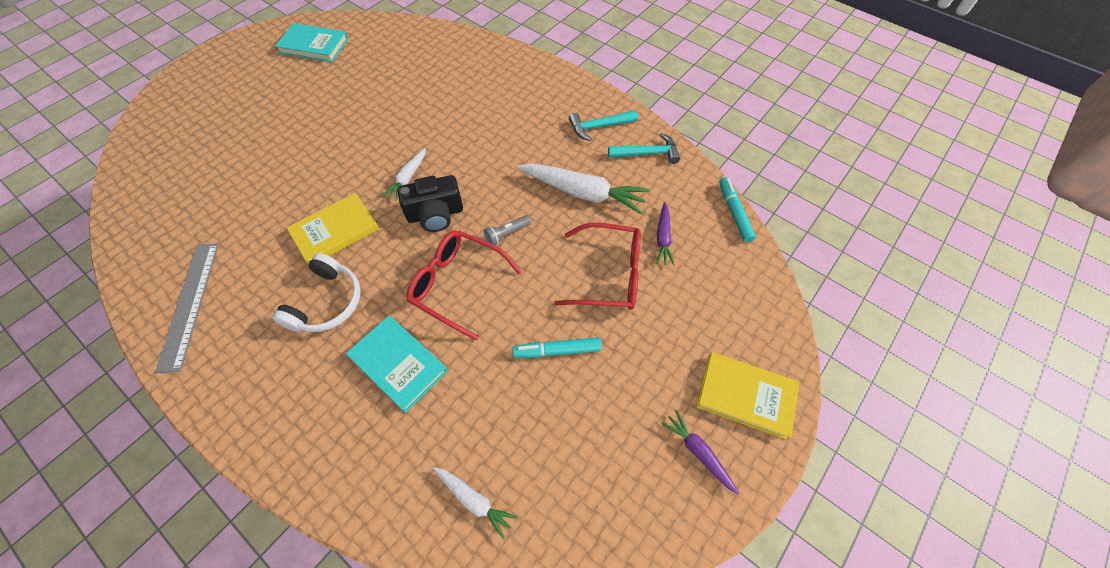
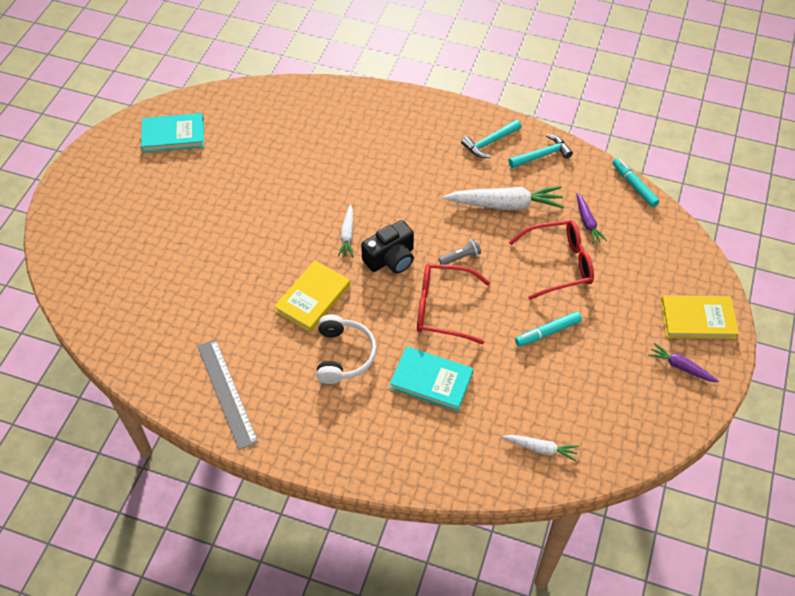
camera: 20 degrees left, 5 degrees down
(507, 234) = (460, 257): grey flashlight -> grey flashlight turned 150 degrees counterclockwise

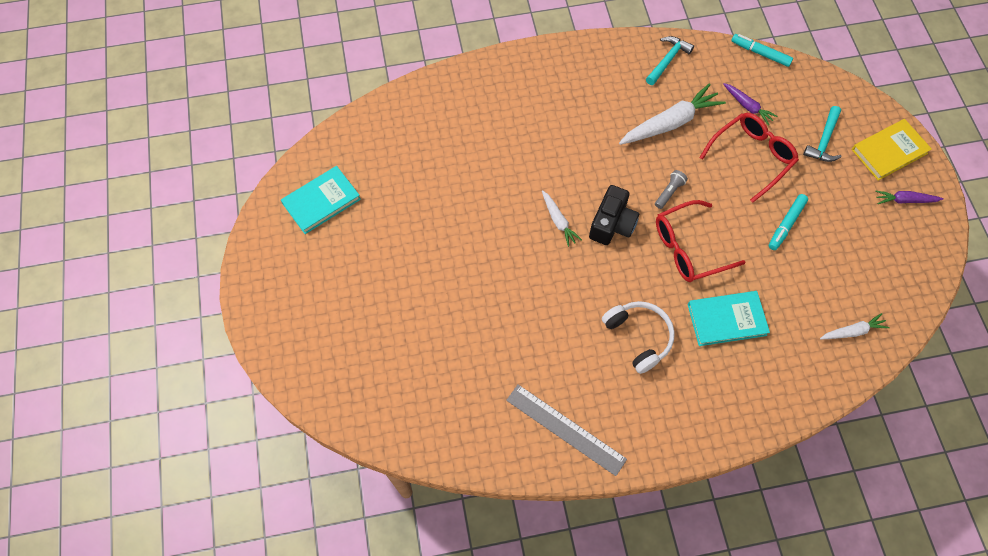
camera: 30 degrees left, 10 degrees up
(313, 298) = (573, 298): yellow book -> none
(489, 142) = (615, 69): turquoise hammer -> turquoise hammer (823, 140)

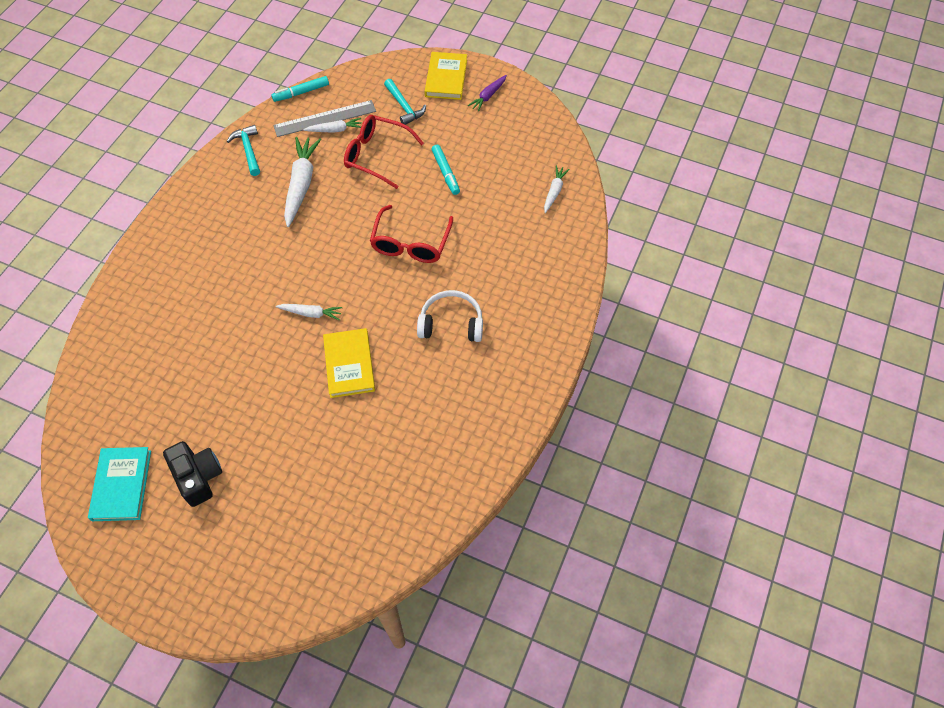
camera: 55 degrees left, 5 degrees down
(536, 284) = (349, 364): none -> yellow book
(565, 429) = (482, 423): grey ruler -> grey ruler (325, 118)
(612, 224) = (347, 279): black camera -> black camera (198, 477)
(669, 192) = (356, 224): grey flashlight -> none
(726, 319) = (484, 258): turquoise book -> none
(747, 106) = (335, 130): purple carrot -> white carrot
(752, 157) = (376, 155): red glasses -> red glasses turned 60 degrees counterclockwise

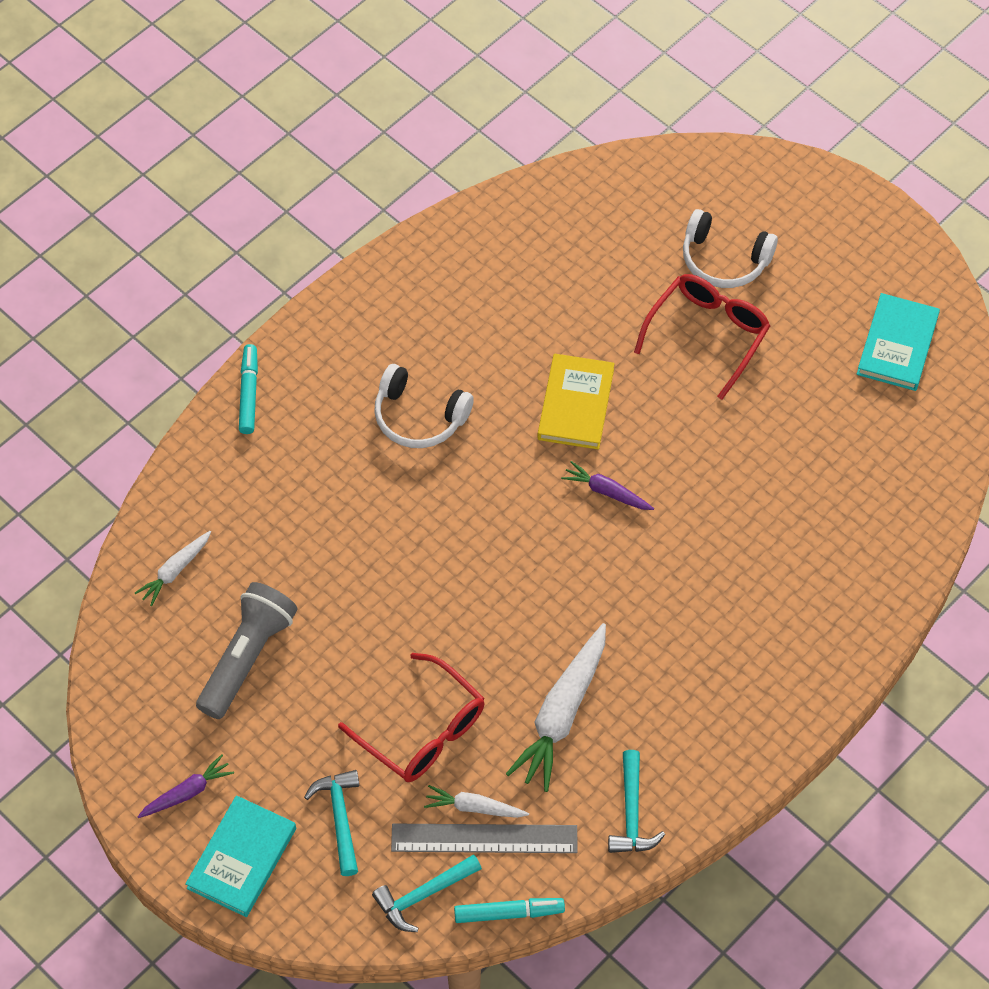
camera: 160 degrees left, 0 degrees up
(198, 477) = (801, 326): black camera -> none
(269, 514) = (724, 260): none -> white headphones
(311, 313) = (606, 491): white carrot -> purple carrot
(347, 88) = (423, 895): none -> turquoise hammer
(410, 243) = (428, 554): red glasses -> red glasses (708, 334)
(446, 78) = (242, 858): yellow book -> turquoise book
(446, 173) = (325, 660): turquoise marker -> turquoise marker (249, 393)
(490, 162) = (247, 657): none -> grey flashlight

